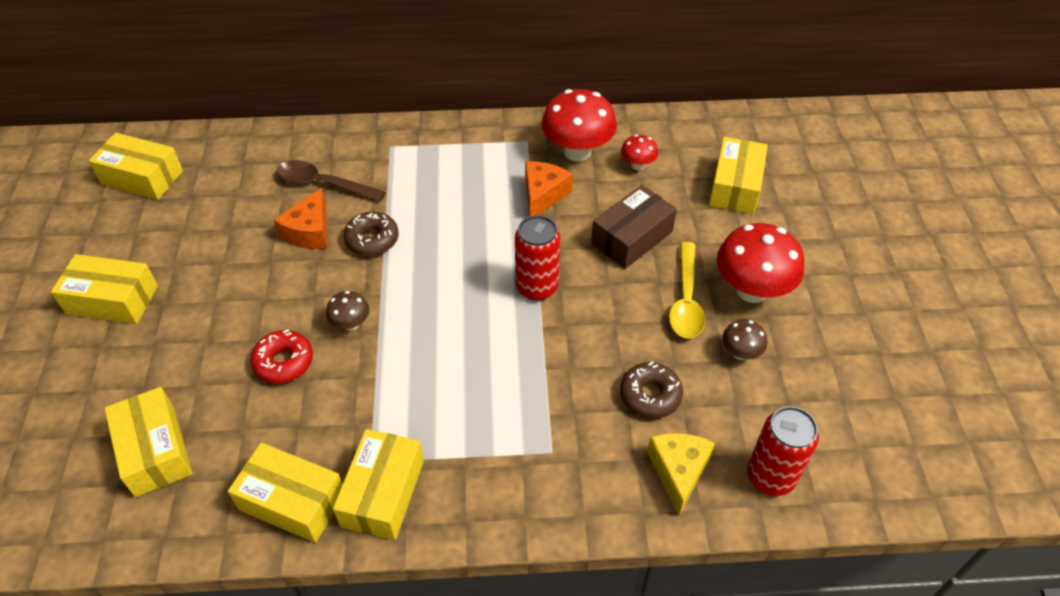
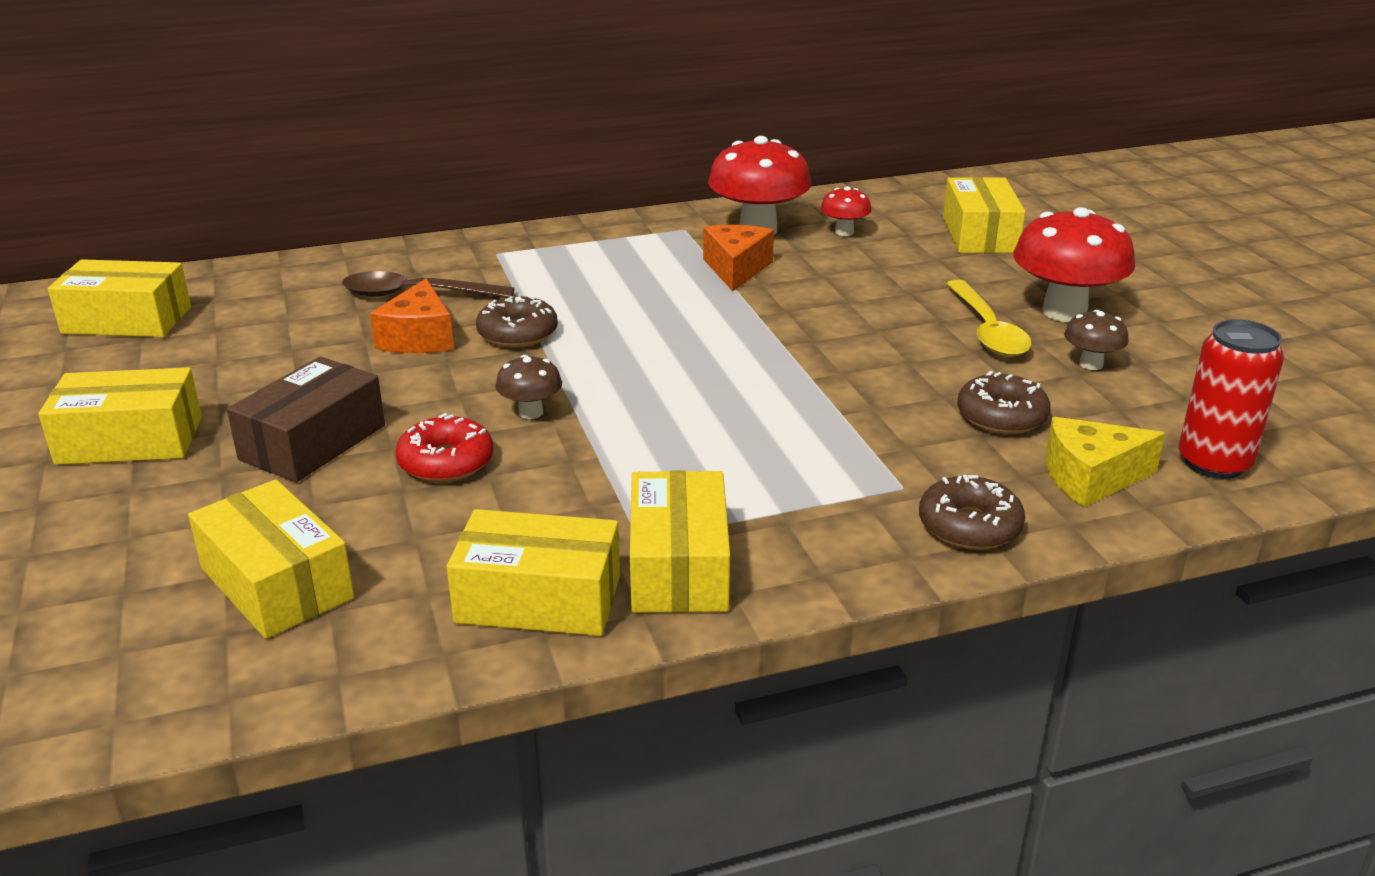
camera: 15 degrees left, 20 degrees down
(537, 287) = (780, 345): red can -> none
(576, 499) = (969, 526): none -> brown donut
(632, 237) = (879, 289): brown box -> brown box (313, 442)
(678, 472) = (1090, 478): yellow cheese -> yellow cheese turned 90 degrees counterclockwise

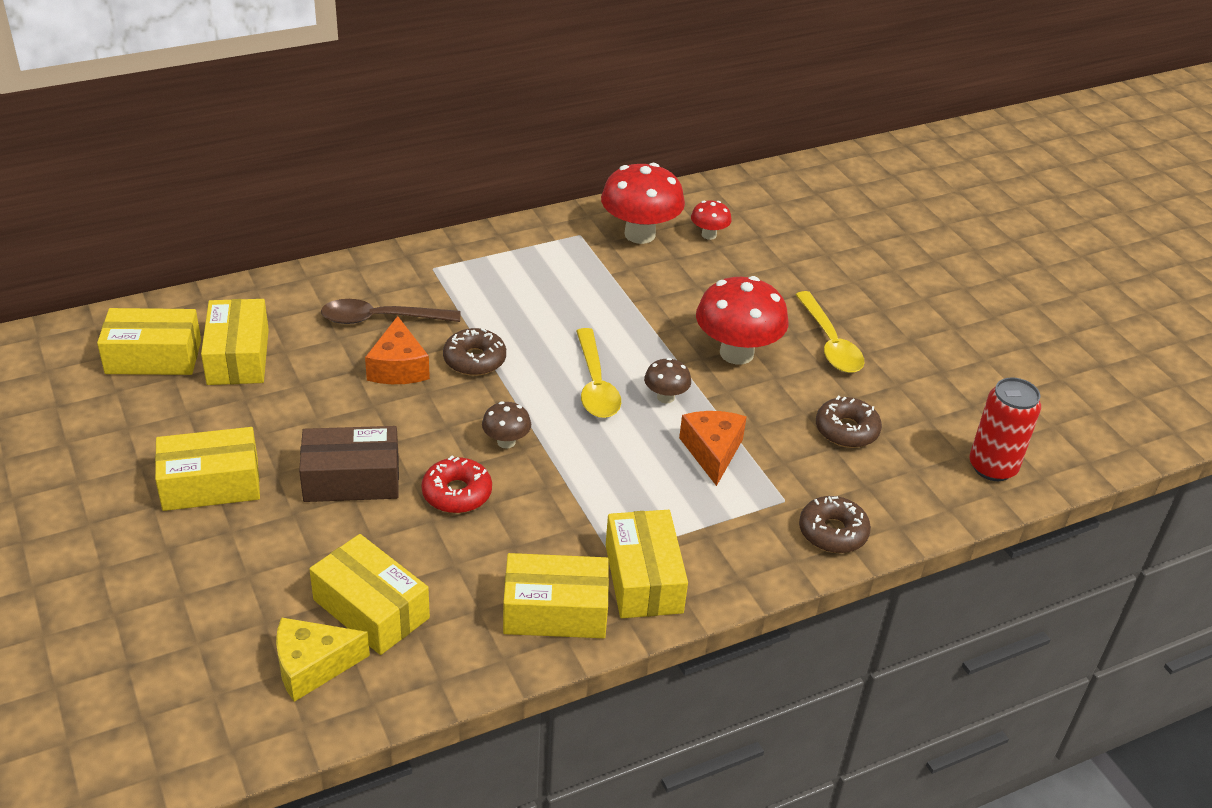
camera: 10 degrees left, 10 degrees up
(313, 442) = (351, 479): brown box -> brown box turned 60 degrees clockwise
(666, 361) = (595, 385): none -> yellow spoon
(736, 269) = (630, 281): orange cheese -> orange cheese (712, 452)
(980, 235) = (815, 235): yellow box -> yellow box (238, 356)
(1064, 312) = (885, 321): red mushroom -> red mushroom (736, 353)
(1090, 478) = (910, 485): yellow cheese -> yellow cheese (312, 666)
(1091, 364) = (906, 375): brown mushroom -> brown mushroom (665, 397)

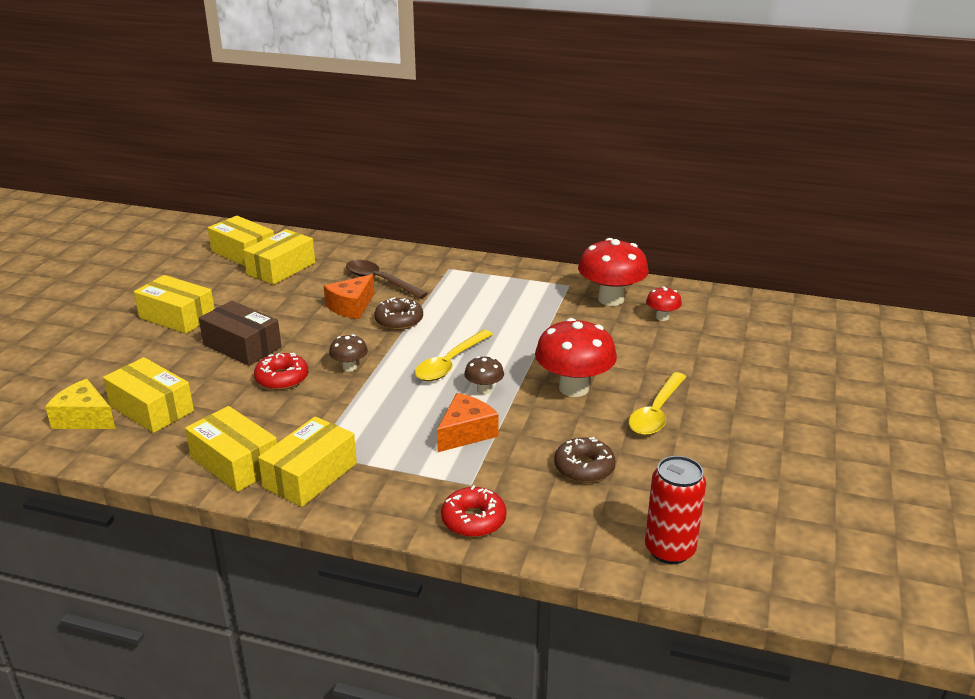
camera: 45 degrees right, 10 degrees down
(371, 609) = (151, 408): yellow box -> yellow box turned 45 degrees counterclockwise
(832, 532) = (473, 520): brown donut -> red donut

